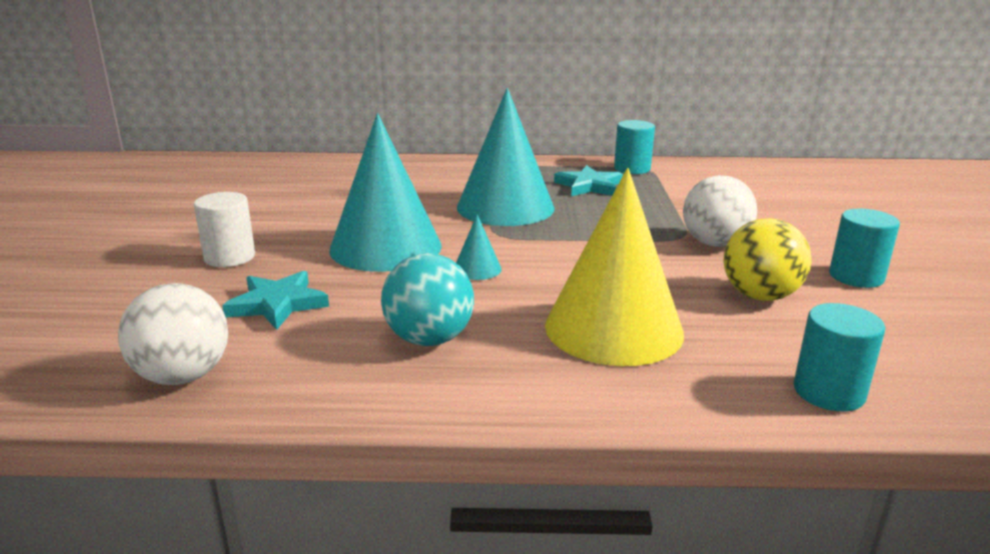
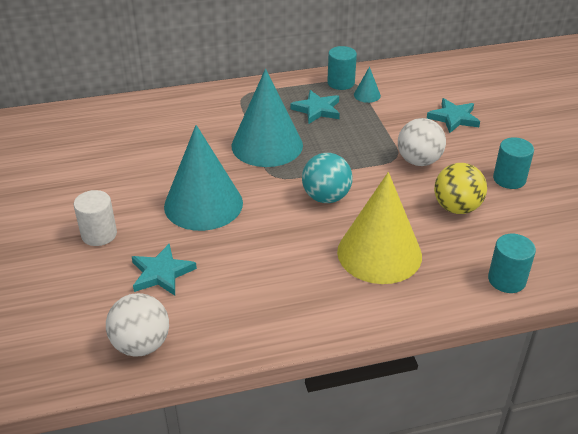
camera: 15 degrees left, 15 degrees up
(429, 339) = (274, 284): turquoise ball -> turquoise ball (326, 197)
(477, 269) = (275, 215): turquoise cone -> turquoise cone (367, 95)
(781, 211) = (453, 118): none -> turquoise star

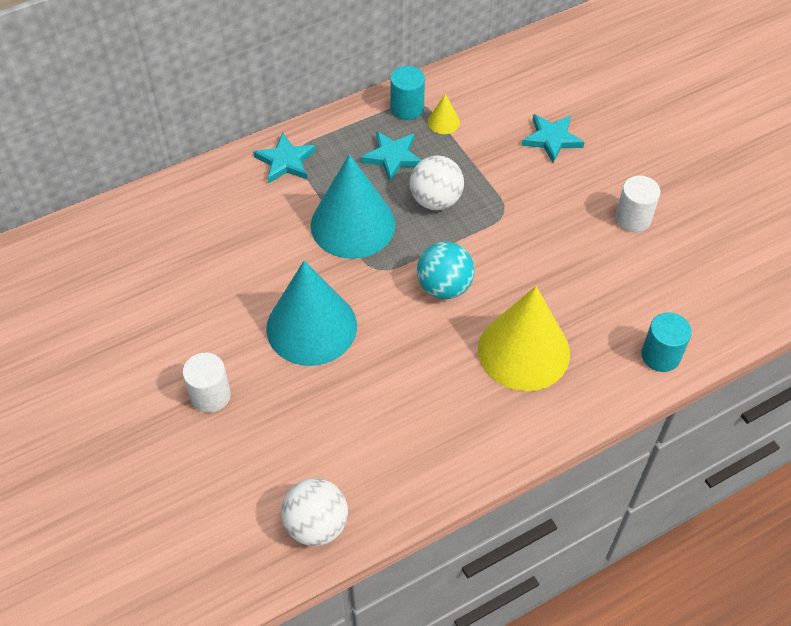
camera: 15 degrees left, 15 degrees up
(161, 273) = (302, 431): turquoise star -> turquoise star (285, 161)
(367, 95) = (443, 122): turquoise cone -> yellow cone
(419, 161) = (530, 212): white ball -> white ball (435, 200)
(456, 208) = (587, 271): yellow ball -> none
(509, 179) = (633, 218): turquoise cylinder -> white cylinder

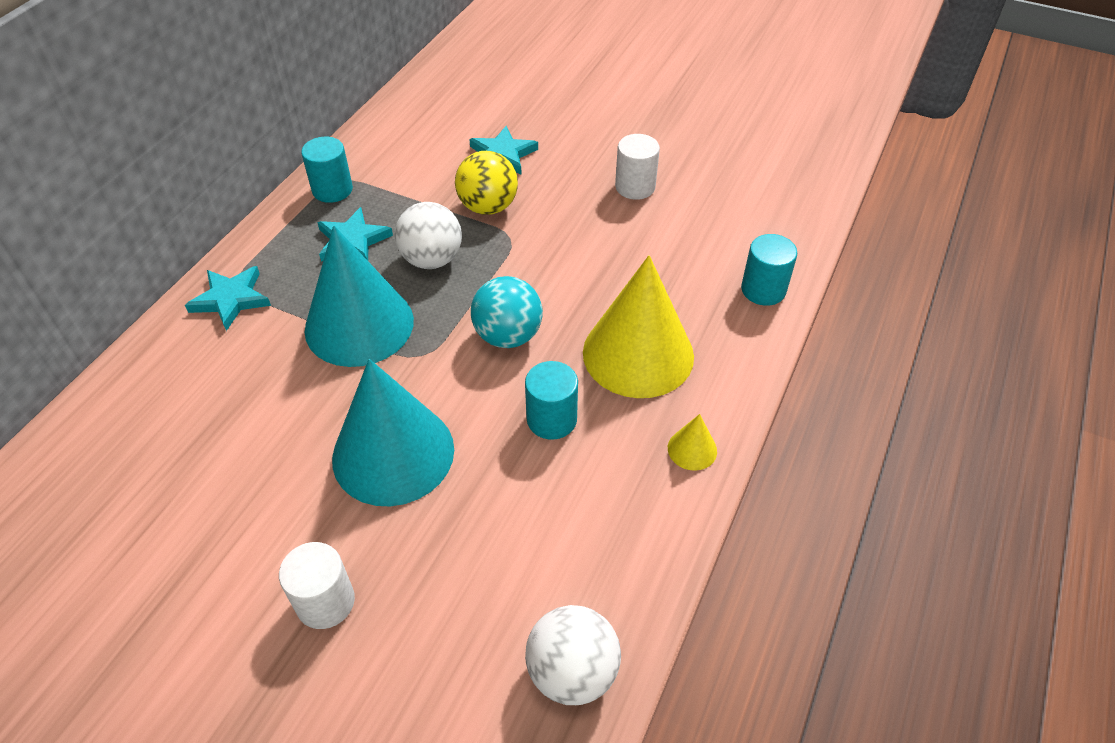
camera: 35 degrees left, 5 degrees down
(427, 363) = (551, 419): none -> turquoise cylinder
(443, 122) = (382, 186): yellow cone -> yellow cone (692, 449)
(507, 178) = (488, 207): none -> yellow ball

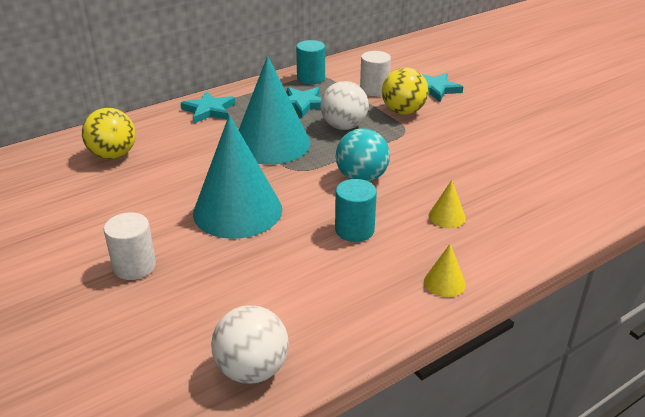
camera: 30 degrees right, 15 degrees down
(150, 435) = (113, 155): none -> yellow ball
(635, 187) = (518, 129): white cylinder -> white cylinder (374, 90)
(638, 354) = (447, 216): yellow cone -> yellow cone, size x0.41
(763, 290) = (577, 213): turquoise cylinder -> none

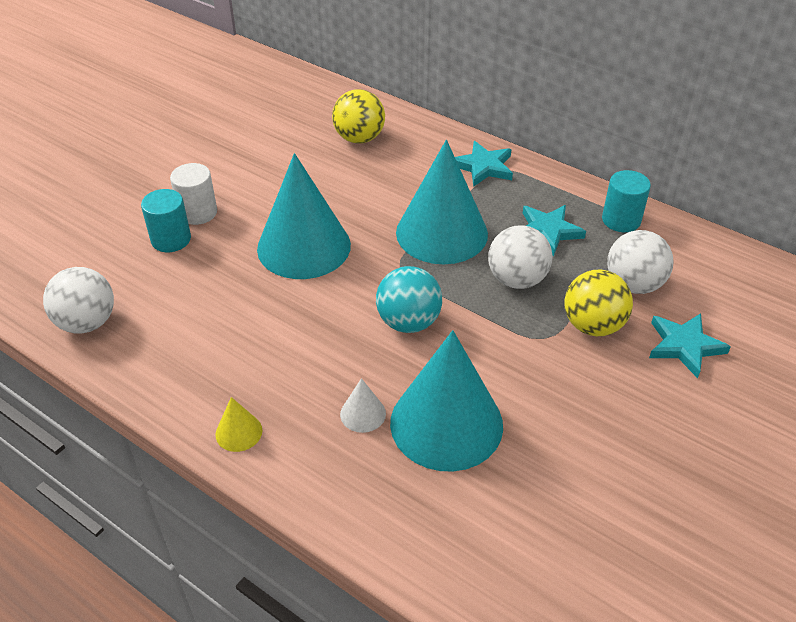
camera: 70 degrees right, 10 degrees up
(354, 230) = (305, 340): turquoise cylinder -> turquoise cylinder (171, 239)
(374, 90) = (633, 284): white cylinder -> white ball
(447, 216) = (363, 413): yellow cone -> white cone
(468, 183) = (446, 423): none -> turquoise cone

